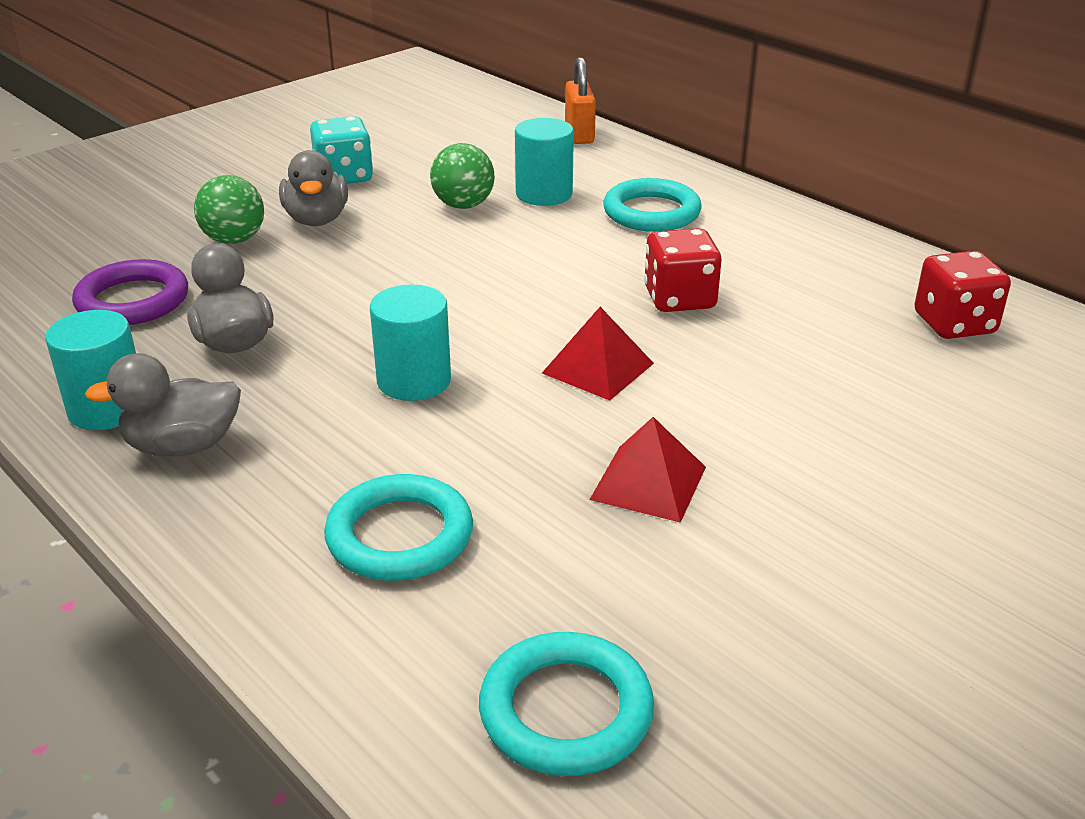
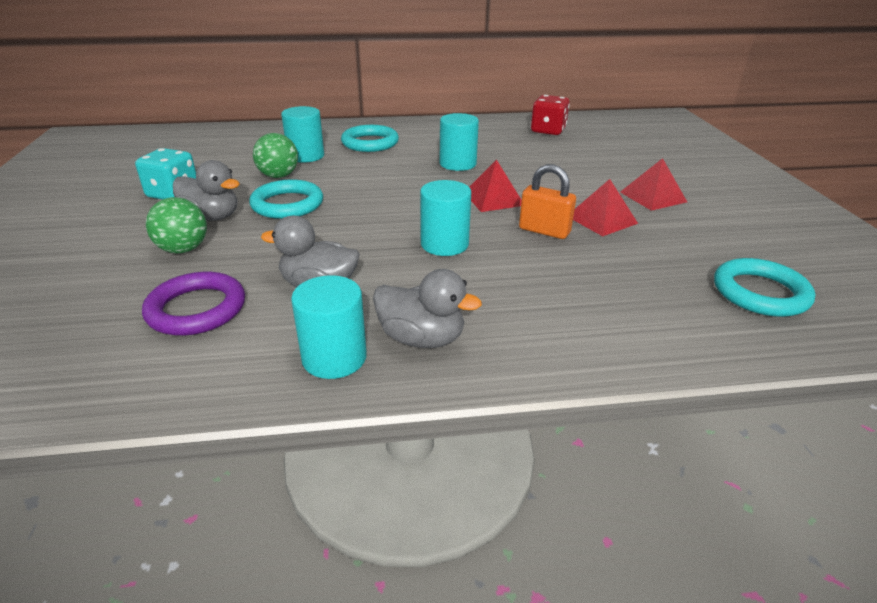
camera: 55 degrees left, 0 degrees up
(183, 446) = (422, 338): grey duck -> grey duck turned 90 degrees counterclockwise
(400, 536) = (590, 292): turquoise ring -> turquoise ring (287, 204)
(579, 134) = (260, 129): orange padlock -> orange padlock (544, 231)
(679, 299) = (458, 164): red dice -> turquoise cylinder
(814, 511) = (652, 197): none -> red pyramid

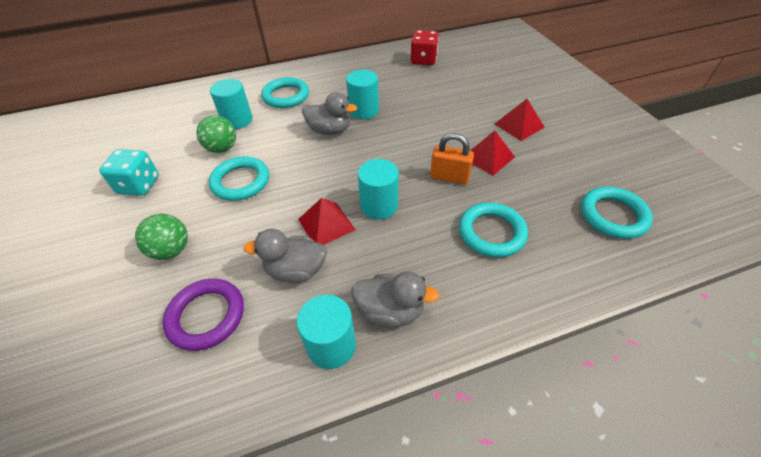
camera: 10 degrees left, 15 degrees up
(212, 217) = (182, 207): grey duck -> grey duck (330, 130)
(493, 198) = (402, 147): red pyramid -> red pyramid (326, 224)
(583, 286) = (491, 232): none -> turquoise ring

